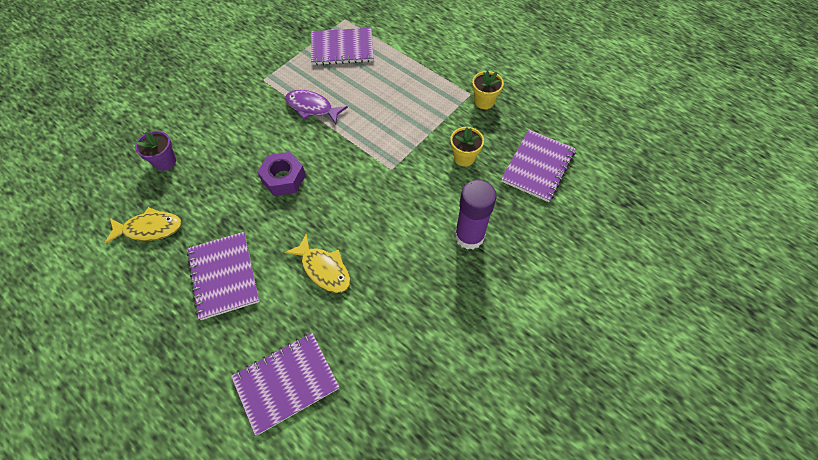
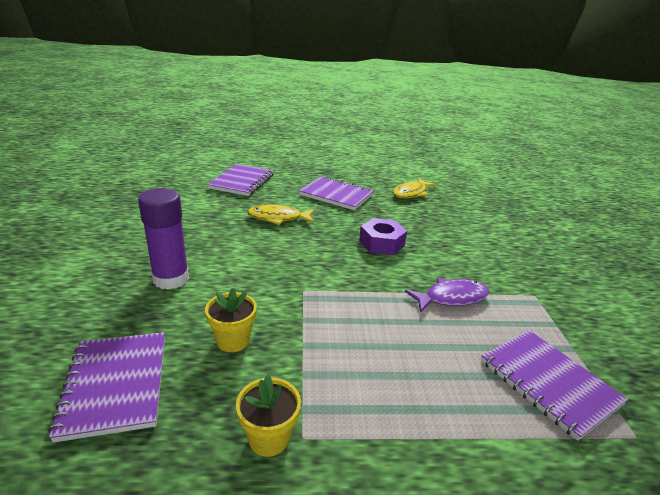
camera: 135 degrees right, 30 degrees down
(165, 161) = (469, 216): purple flower pot -> none
(342, 48) = (548, 383): purple notebook -> purple notebook turned 75 degrees counterclockwise

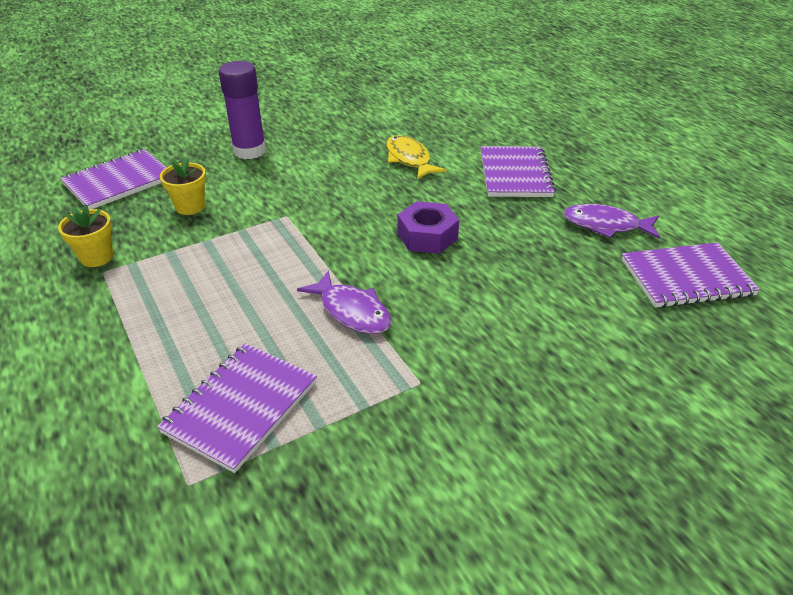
camera: 65 degrees right, 10 degrees up
(242, 181) = (466, 113): purple notebook -> purple notebook (686, 278)
(411, 193) = (606, 225): yellow fish -> purple fish

